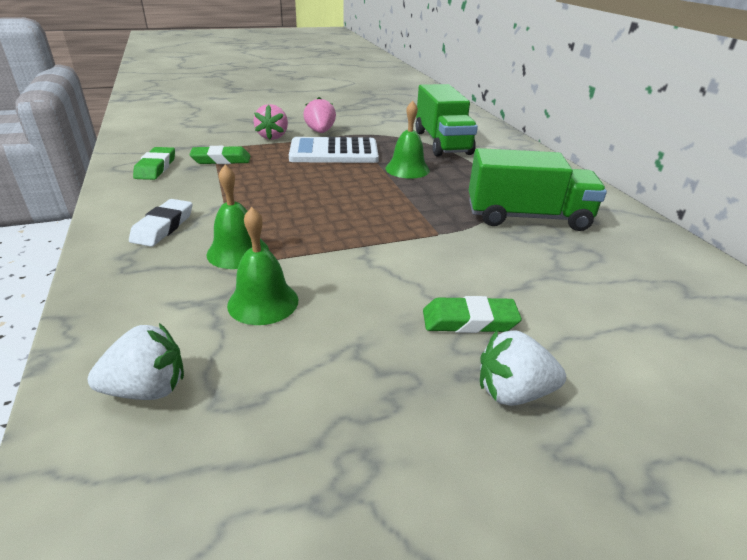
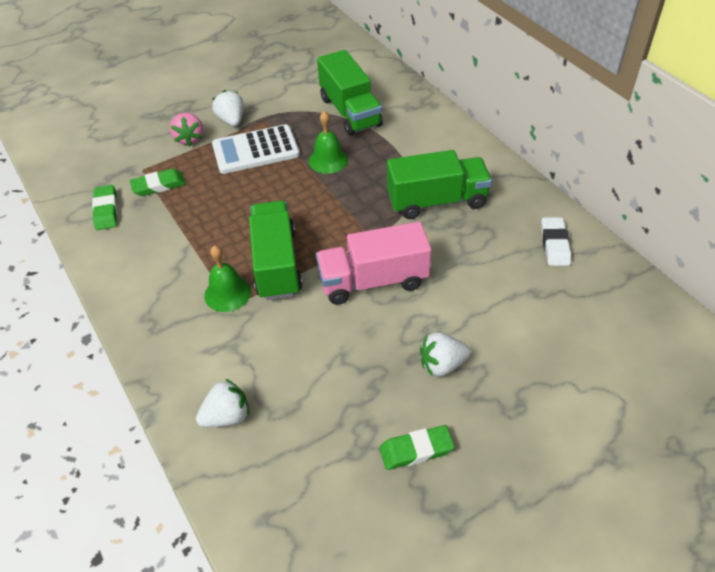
camera: 10 degrees left, 15 degrees up
(163, 227) = (156, 281): white eraser -> white eraser (554, 244)
(263, 302) = (267, 335): green bell -> none
(312, 237) = (276, 264): none -> green truck
(320, 132) = (231, 120): pink strawberry -> white strawberry
(429, 273) = (373, 281): none -> pink truck
(469, 321) = (408, 317): green eraser -> green eraser (416, 450)

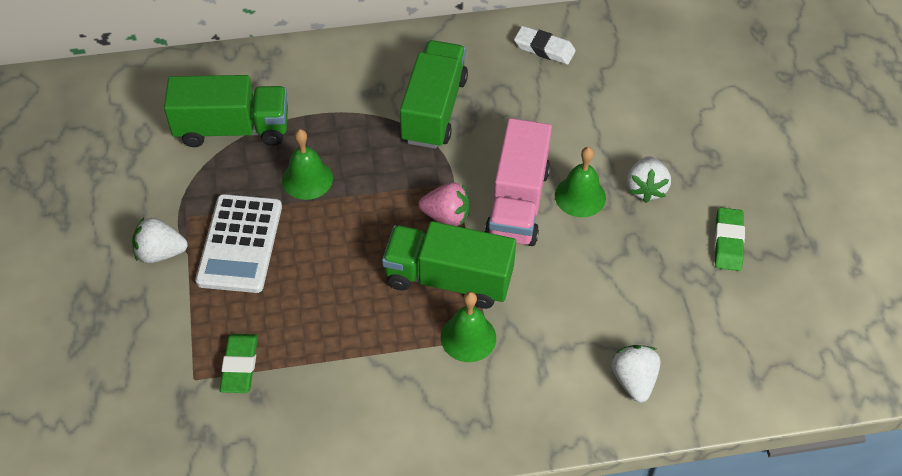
camera: 70 degrees left, 5 degrees up
(106, 210) = (251, 437): green eraser -> none
(189, 139) = (166, 309): pink strawberry -> pink strawberry (446, 216)
(405, 319) = (580, 196): none -> green bell

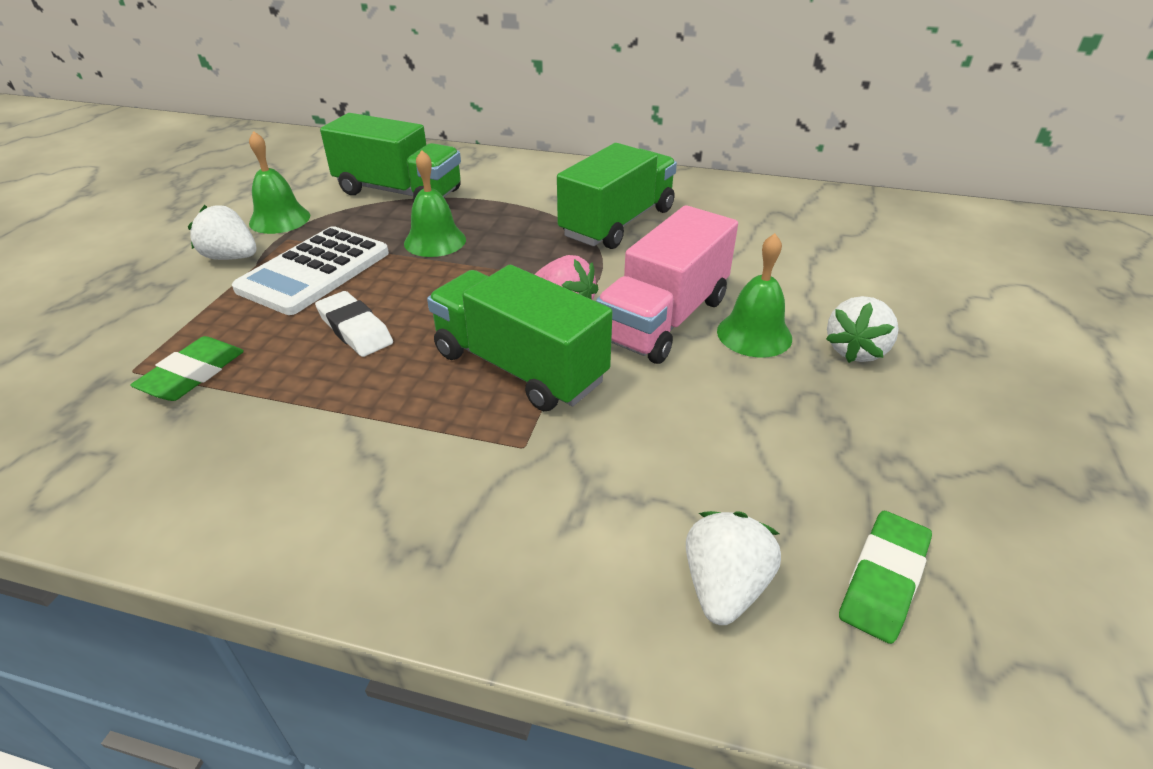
camera: 25 degrees right, 15 degrees down
(468, 337) = (496, 437): green bell -> green bell (279, 219)
(544, 49) = (778, 206): white eraser -> white eraser (355, 329)
(728, 242) = (973, 445): green eraser -> green eraser (883, 580)

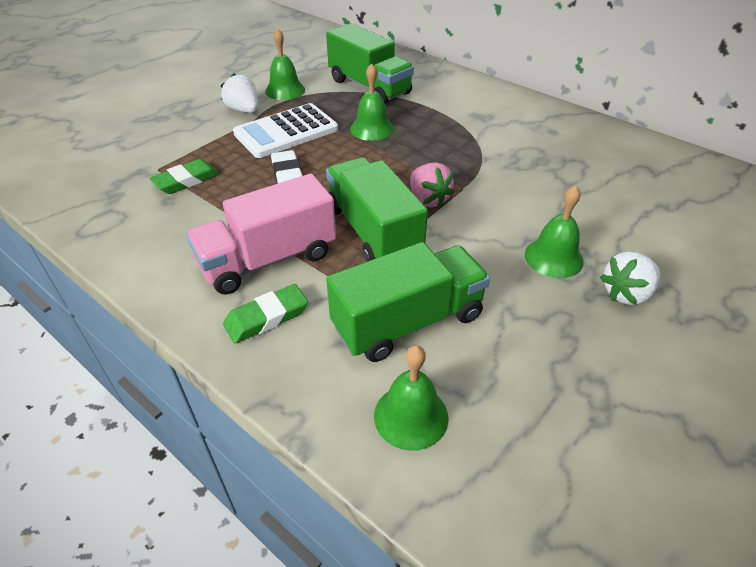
camera: 25 degrees right, 5 degrees up
(617, 223) = (508, 145): green truck -> green truck (408, 321)
(664, 319) = (493, 227): pink truck -> pink truck (268, 259)
(724, 587) = (411, 416): white strawberry -> green bell
(883, 580) = (521, 455): green eraser -> green eraser (266, 317)

